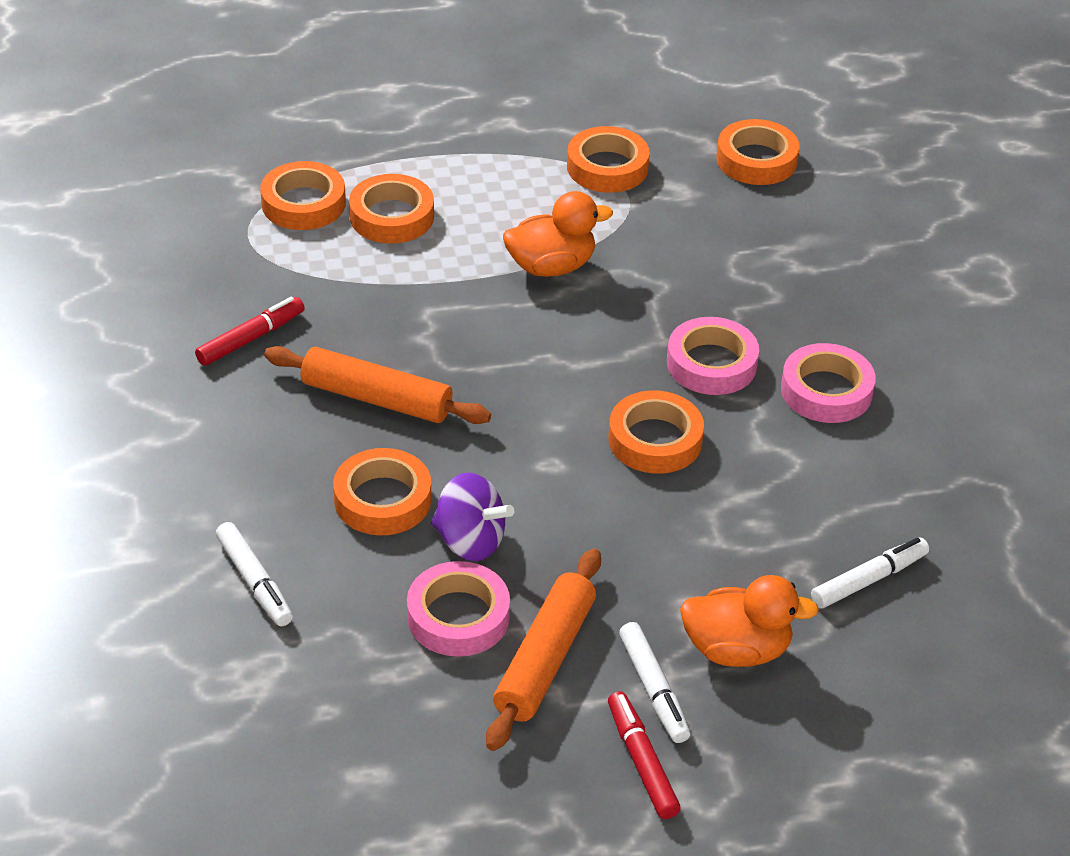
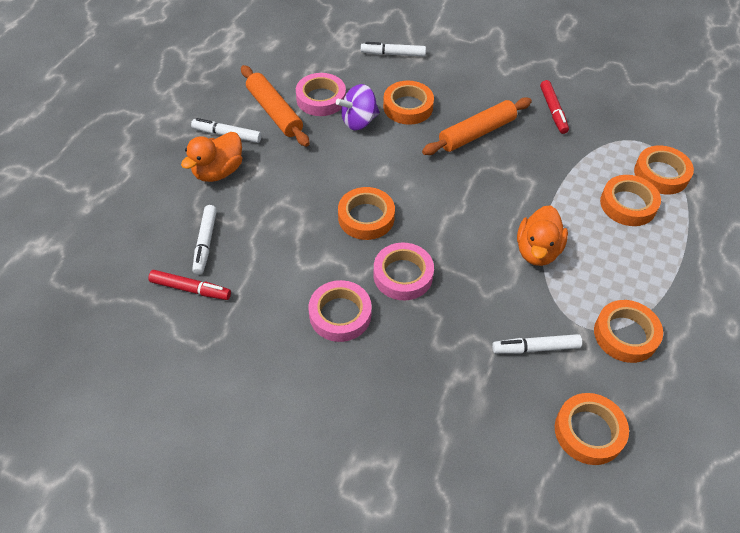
camera: 125 degrees right, 10 degrees up
(641, 761) = (199, 113): red marker -> red marker (190, 289)
(697, 223) = (535, 348): none -> white marker

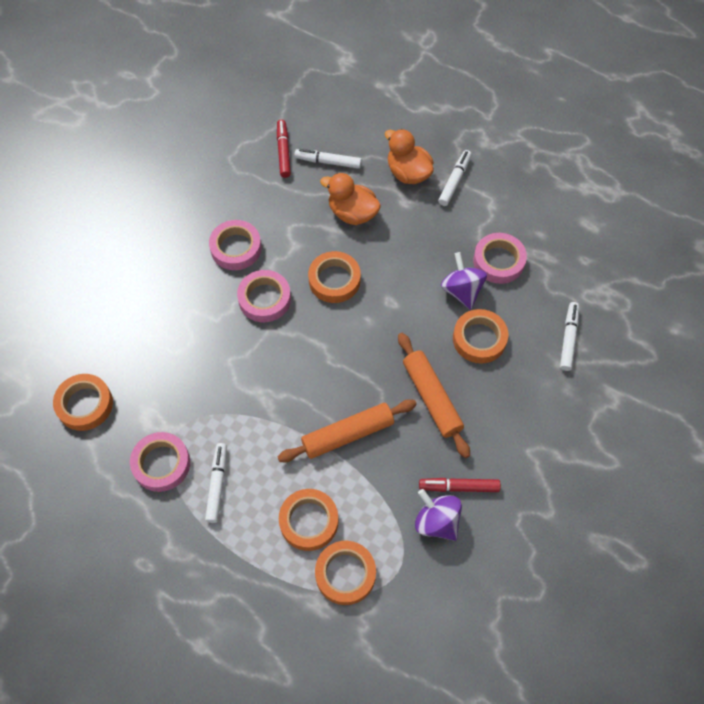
camera: 100 degrees right, 10 degrees up
(190, 289) = (283, 151): red marker -> red marker turned 150 degrees clockwise
(275, 112) = (482, 220): orange rolling pin -> orange rolling pin (348, 434)
(535, 348) = (168, 386): white marker -> white marker (217, 484)
(537, 251) = (268, 415): orange duck -> orange duck (352, 213)
(588, 122) = (436, 521): none -> purple spinning top
(625, 334) = (161, 464): orange tape -> pink tape

